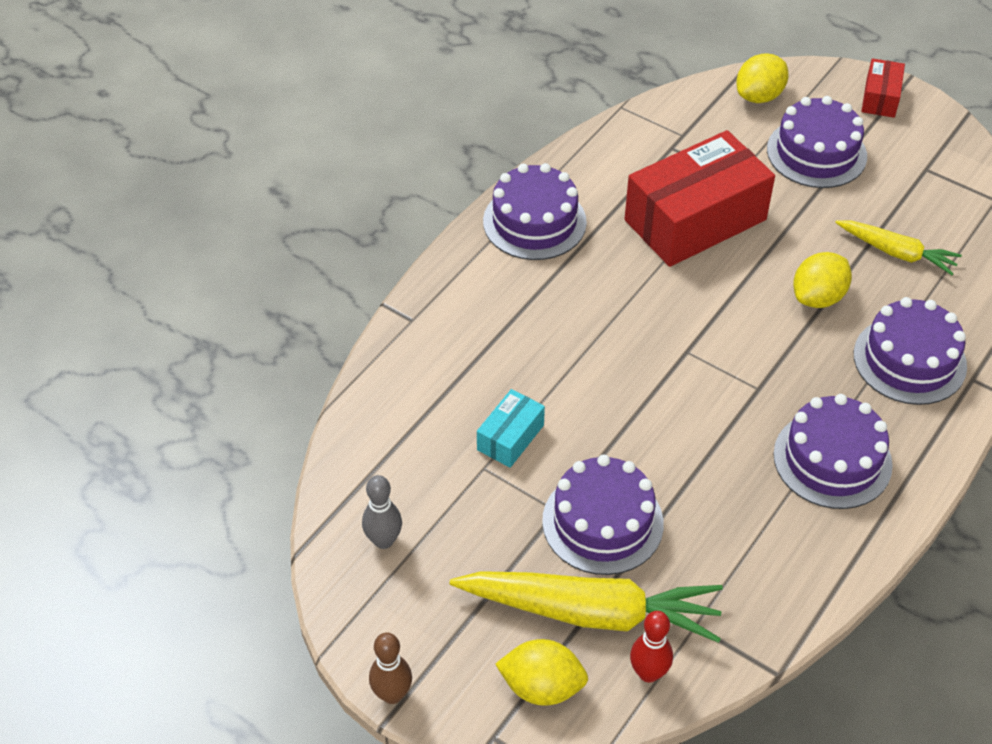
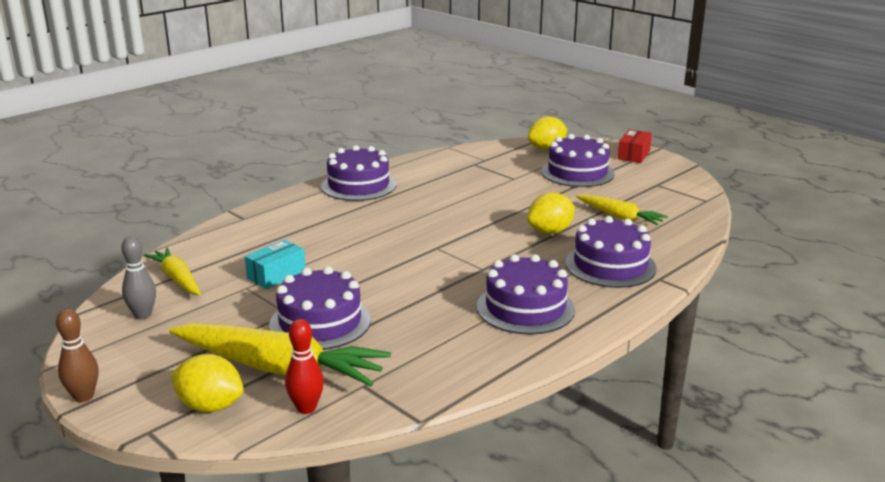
camera: 10 degrees right, 25 degrees down
(389, 464) = (177, 279): none -> yellow carrot
(695, 220) = (474, 193): red box -> none

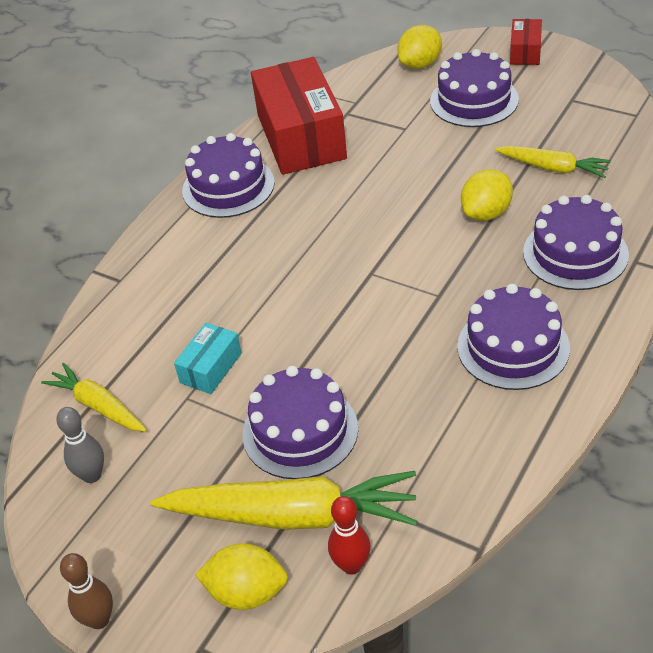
camera: 10 degrees left, 20 degrees up
(431, 170) = (301, 136): none -> red box

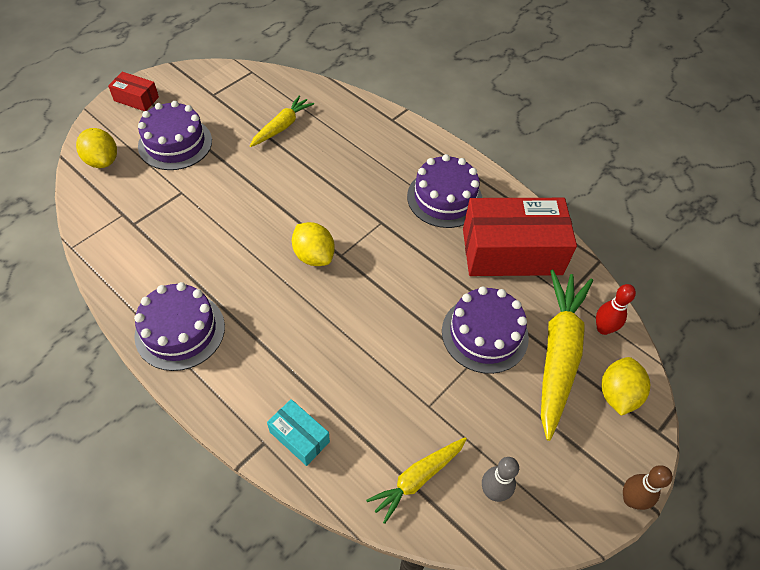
camera: 85 degrees left, 10 degrees up
(211, 368) = (402, 383): turquoise box -> turquoise box (299, 437)
(301, 136) = (144, 262): red box -> red box (511, 251)
(486, 213) = (310, 174): yellow lemon -> yellow lemon (314, 256)
(575, 253) = (372, 143): purple cake -> none

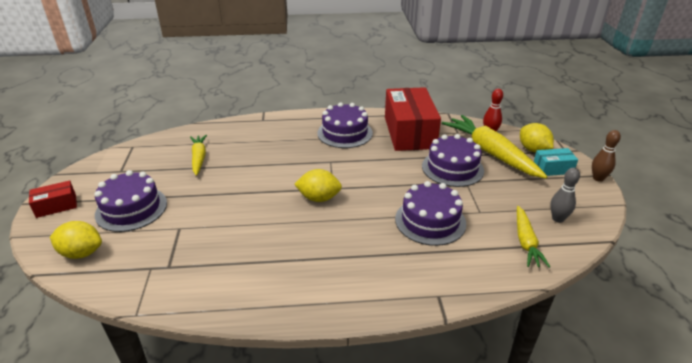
camera: 45 degrees left, 20 degrees down
(180, 331) = (299, 291): purple cake -> purple cake (430, 221)
(299, 437) = (450, 276): turquoise box -> turquoise box (552, 169)
(511, 251) = (409, 132): red box -> red box turned 45 degrees counterclockwise

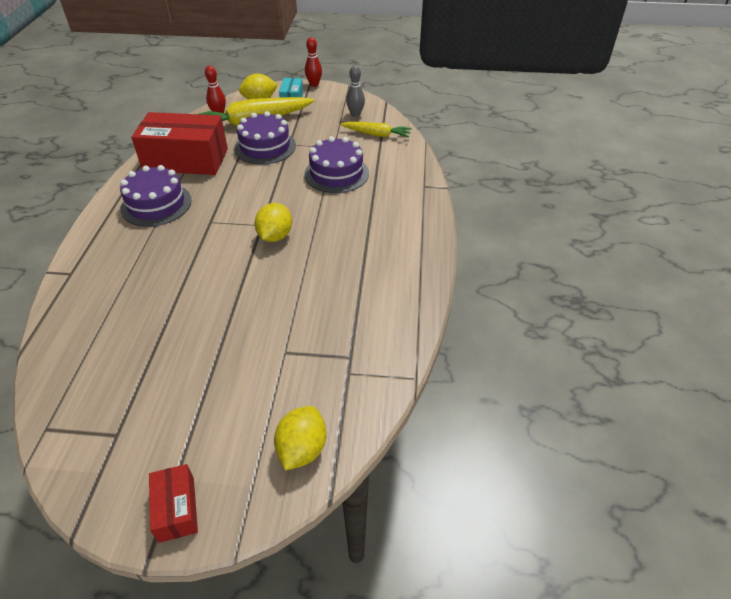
camera: 80 degrees left, 10 degrees up
(131, 208) = (225, 406): purple cake -> none
(199, 158) = (134, 340): yellow carrot -> none
(598, 178) = (314, 84): brown bowling pin -> red bowling pin

